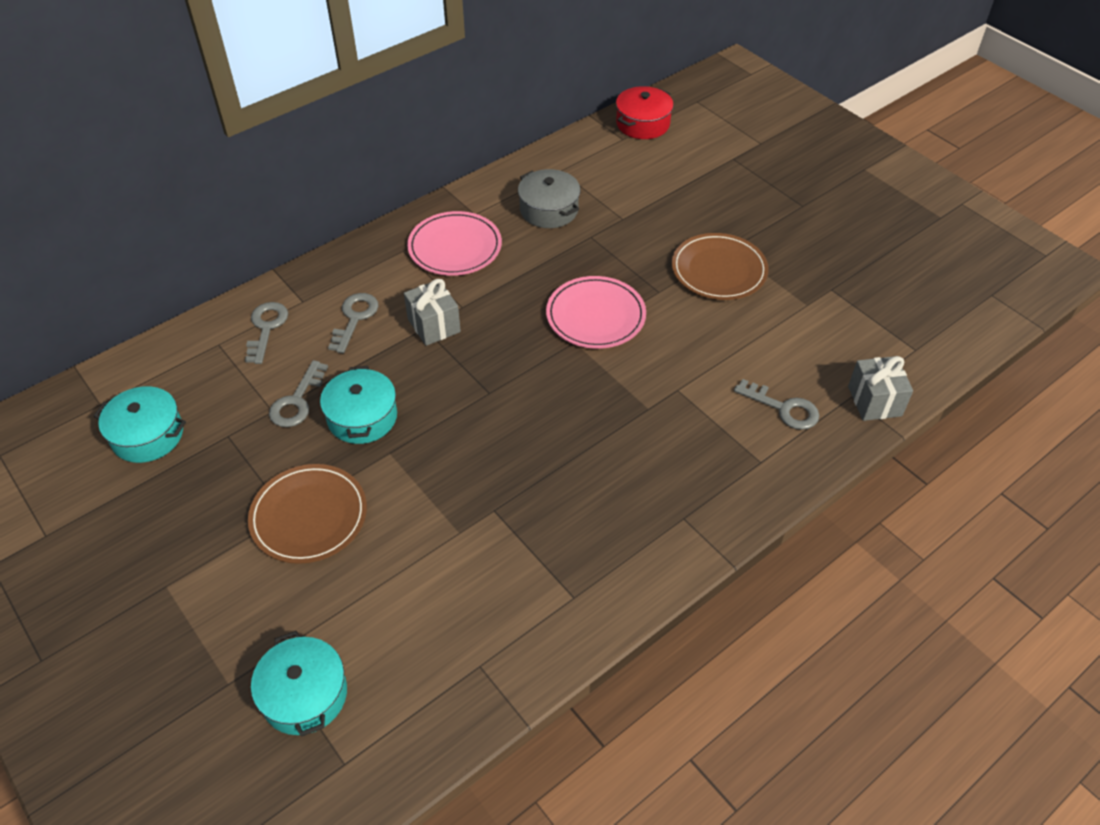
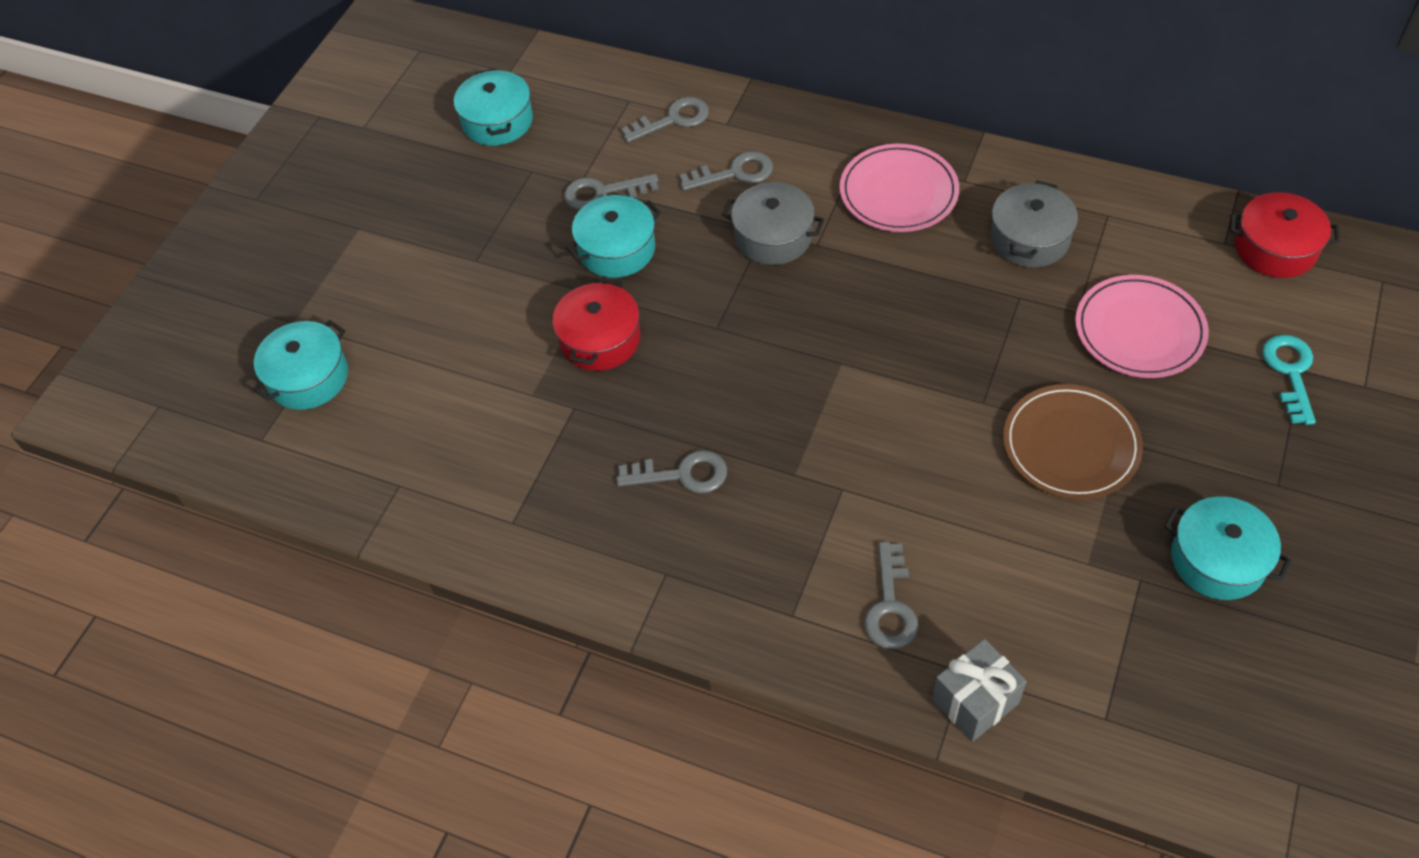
camera: 65 degrees right, 5 degrees up
(309, 516) = (482, 277): brown plate -> none
(434, 325) = (773, 236): grey gift -> grey pot
(441, 465) = (600, 339): none -> red pot
(595, 316) = (896, 362): pink plate -> pink plate (1139, 330)
(604, 471) = (682, 474): none -> grey key
(732, 163) = (1290, 372): none -> turquoise key
(837, 252) = (1218, 560): none -> turquoise pot

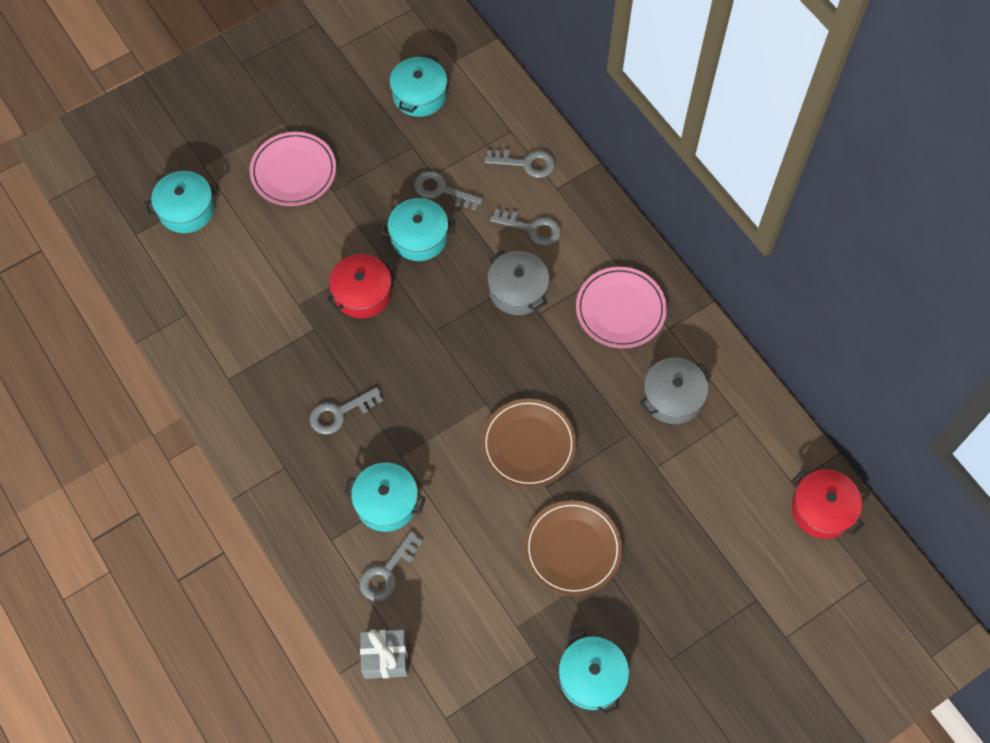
camera: 30 degrees right, 10 degrees up
(682, 474) = (340, 413): grey key -> grey key turned 120 degrees clockwise
(821, 533) = (386, 502): none -> turquoise pot
(925, 374) = (528, 444): none -> brown plate
(1139, 330) = (682, 505): pink plate -> pink plate (293, 171)
(1290, 372) = (748, 596): turquoise key -> none

